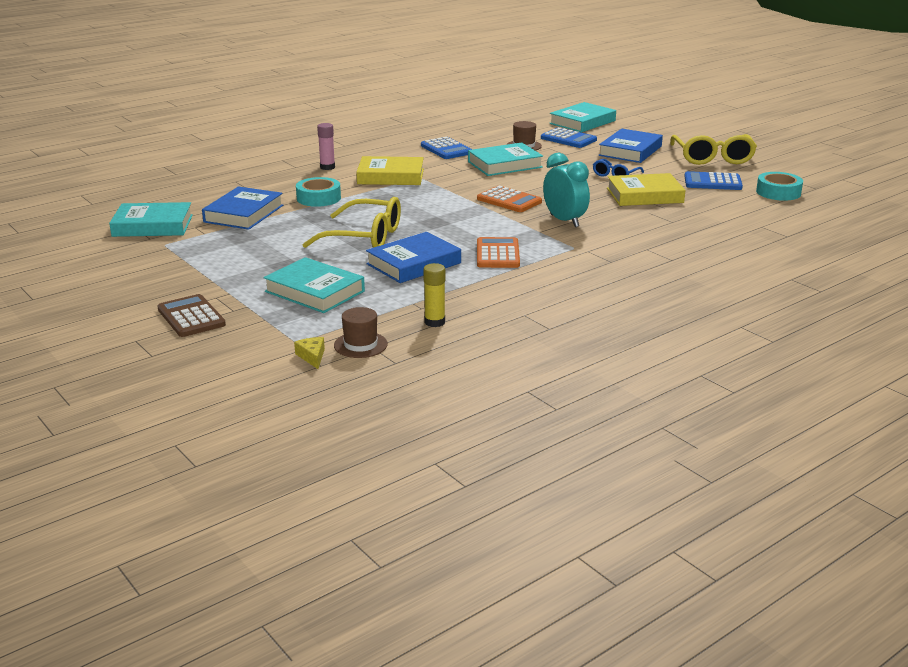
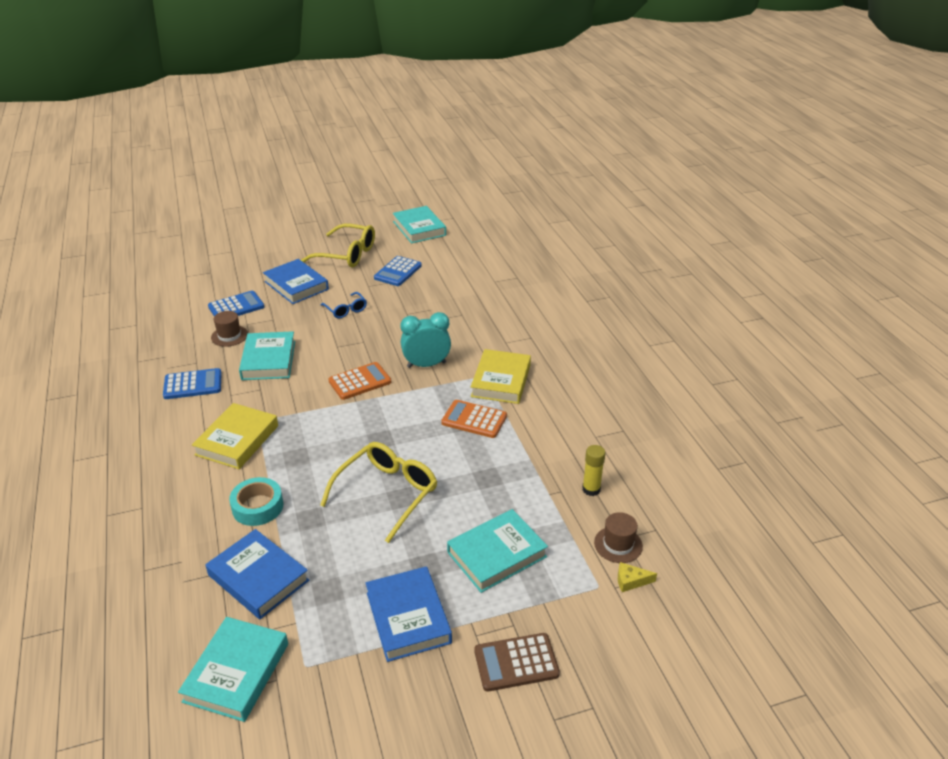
camera: 70 degrees left, 10 degrees up
(327, 167) = (167, 482): pink glue stick -> none
(414, 263) = (467, 474): blue book -> blue book (408, 617)
(582, 122) = (199, 286): turquoise book -> turquoise book (419, 228)
(644, 195) = (401, 310): yellow book -> yellow book (501, 381)
(778, 192) = (438, 253): turquoise tape -> none

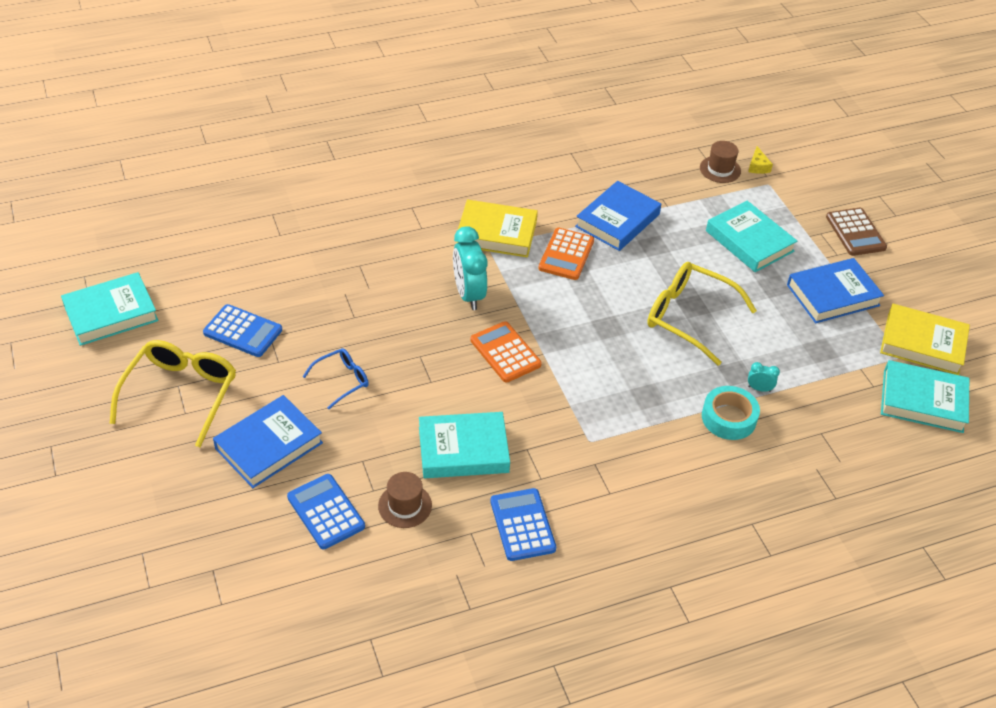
camera: 95 degrees left, 10 degrees up
(237, 440) = (627, 455): yellow book -> yellow book (922, 343)
(258, 578) = (820, 402): blue book -> blue book (617, 220)
(287, 533) = (759, 389): none -> turquoise clock
(591, 489) = (656, 179): yellow glue stick -> none

